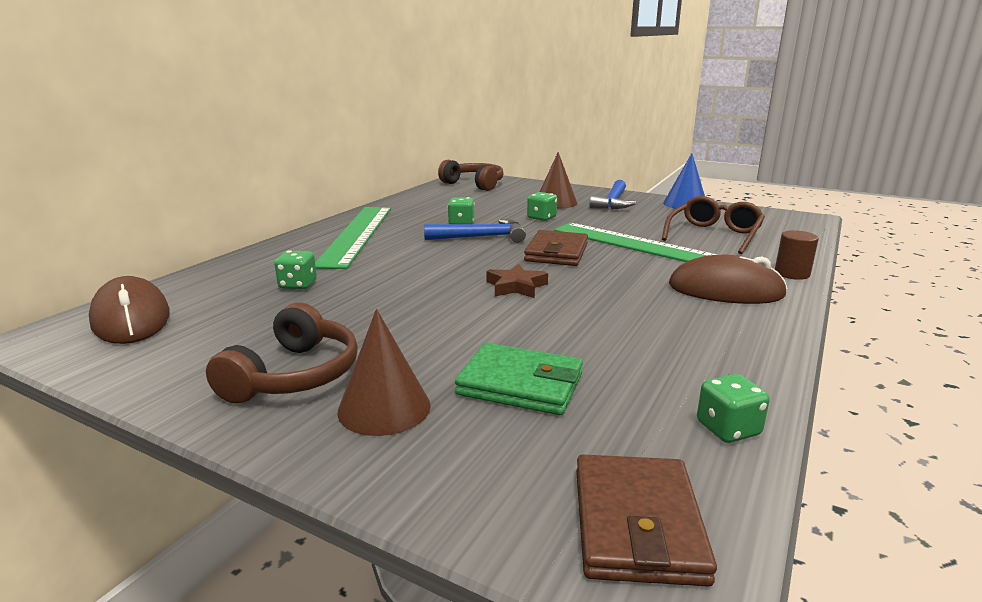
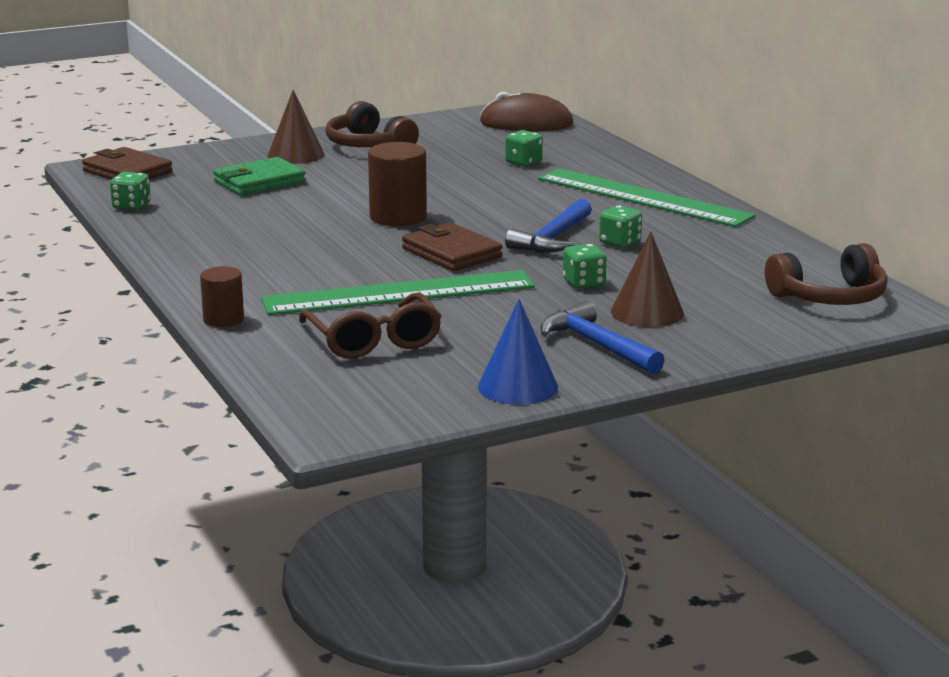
camera: 125 degrees right, 0 degrees up
(516, 286) = (398, 217): brown star -> brown cylinder
(725, 290) = (251, 278): brown mouse -> none

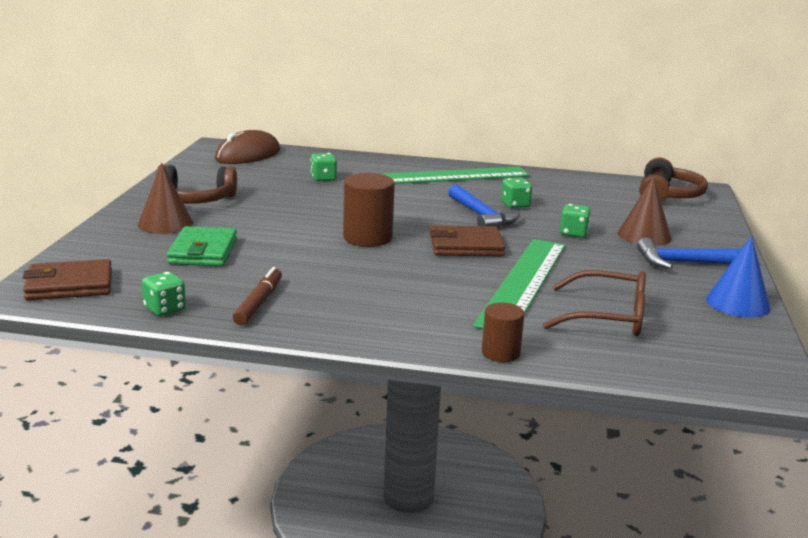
camera: 55 degrees left, 0 degrees up
(189, 226) = (259, 303): none -> brown marker

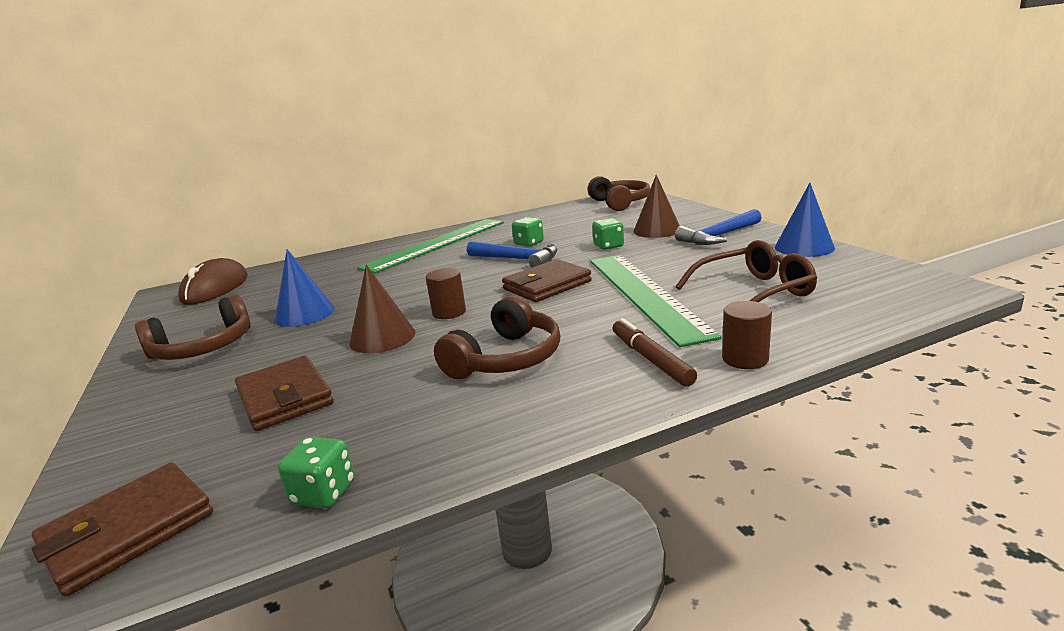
camera: 30 degrees left, 0 degrees up
(165, 223) = (194, 387): brown cone -> brown cone (382, 337)
(203, 251) = (285, 397): green wallet -> brown wallet
(259, 303) = (436, 425): brown marker -> brown marker (651, 359)
(278, 200) = (305, 314): none -> blue cone
(323, 178) = (326, 281): green dice -> none
(354, 284) = (506, 358): none -> brown headphones
(367, 238) = (449, 312): brown cylinder -> brown cylinder, size x0.61

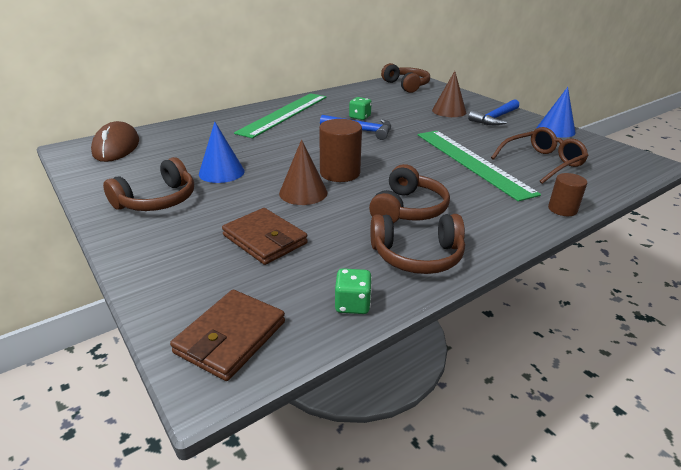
camera: 15 degrees left, 10 degrees up
(449, 312) = (340, 173): brown cylinder -> brown cylinder, size x1.64
(469, 425) = (417, 256): none -> brown headphones
(547, 285) = (398, 153): brown wallet -> none
(608, 246) = (422, 122): green dice -> none
(651, 359) = (505, 209): brown marker -> none

